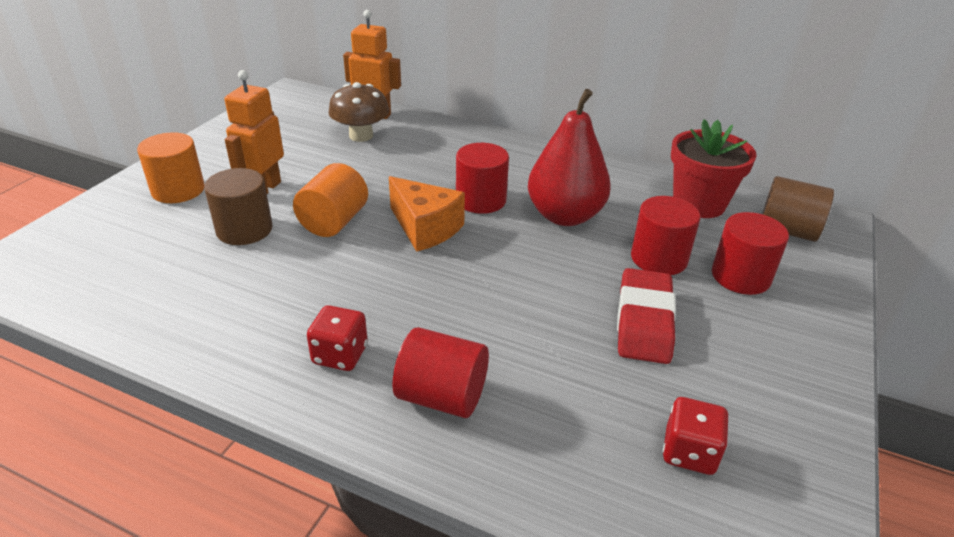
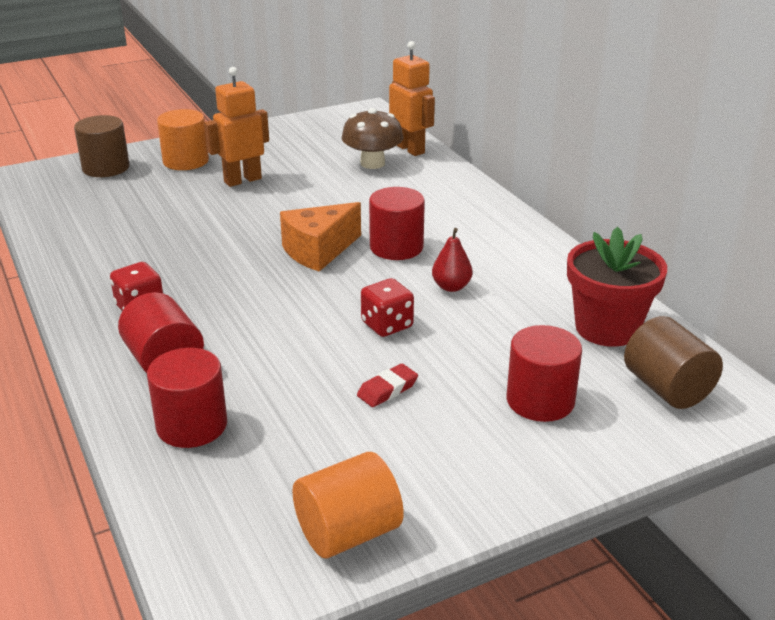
camera: 40 degrees right, 5 degrees down
(244, 229) = (191, 203): brown cylinder -> brown cylinder (106, 168)
(334, 222) = (258, 221): orange cylinder -> orange cylinder (348, 533)
(425, 228) = (318, 251): orange cheese -> orange cheese turned 60 degrees clockwise
(565, 216) = (451, 287): red pear -> red pear, size x0.46
(644, 322) = (387, 389): red eraser -> red eraser, size x0.51
(658, 258) = (483, 353): red cylinder -> red cylinder (192, 425)
(689, 452) = (275, 483): red dice -> red dice (387, 325)

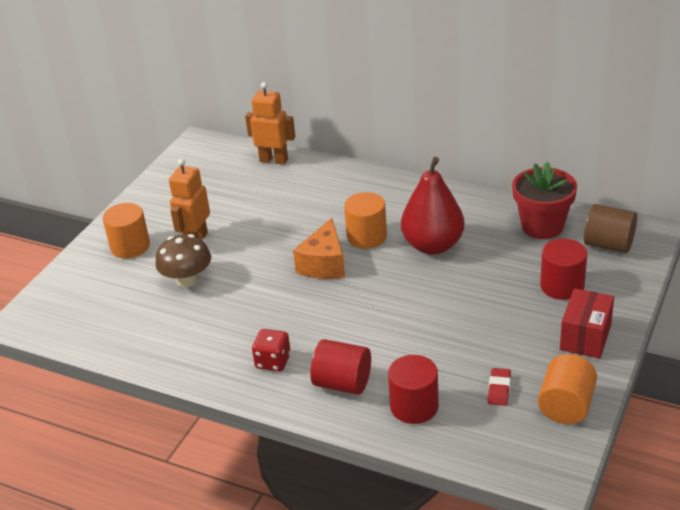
camera: 35 degrees left, 5 degrees up
(106, 168) = (77, 282): brown cylinder -> none
(372, 163) = (265, 183): brown mushroom -> brown mushroom (187, 280)
(387, 325) = (431, 289): red dice -> none
(387, 389) = (483, 325): red eraser -> red eraser (499, 389)
(396, 247) = (366, 236): red cylinder -> orange cylinder
(451, 287) = (433, 245): red pear -> red pear, size x2.19
(487, 472) = (585, 337): none -> red box

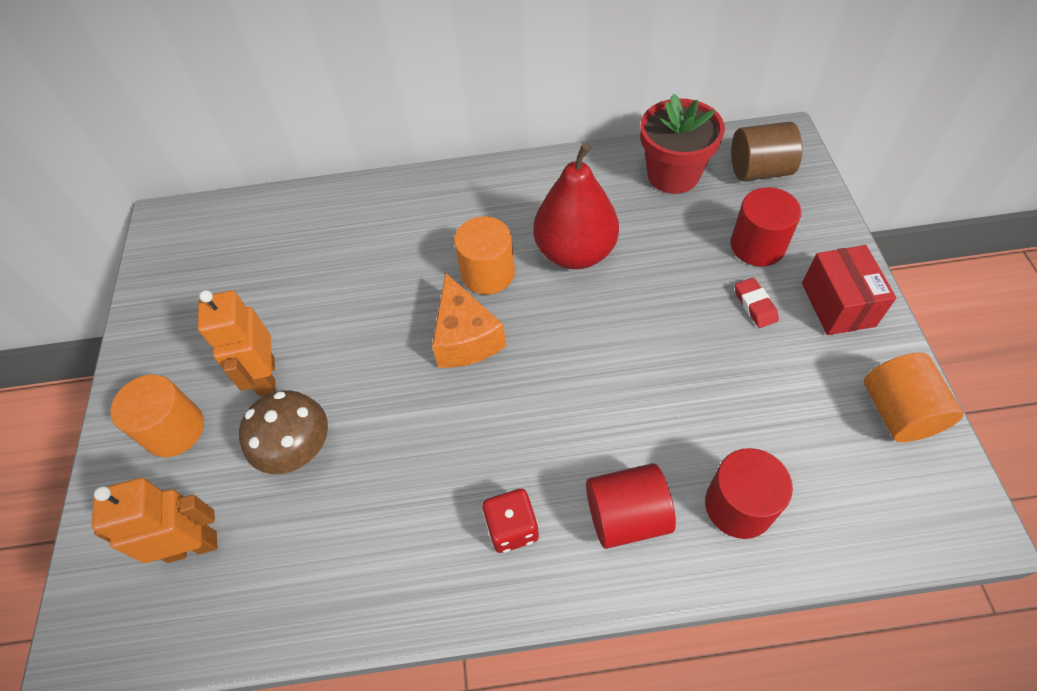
camera: 30 degrees left, 20 degrees up
(274, 160) = (288, 208): orange robot -> orange robot (192, 546)
(499, 389) = (810, 426): red eraser -> red eraser (755, 305)

